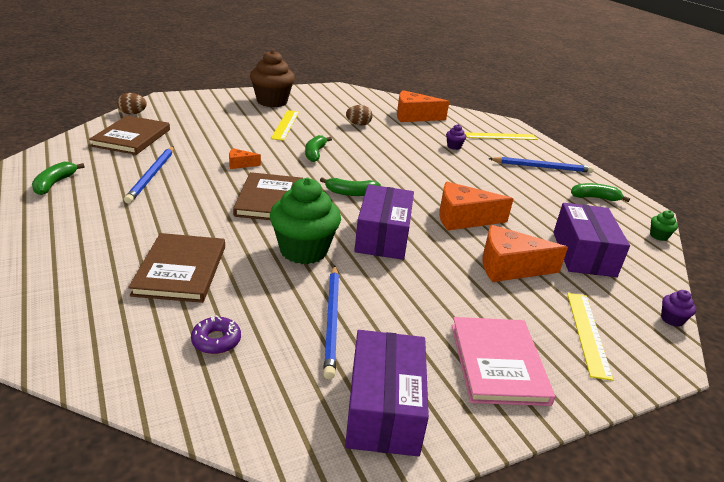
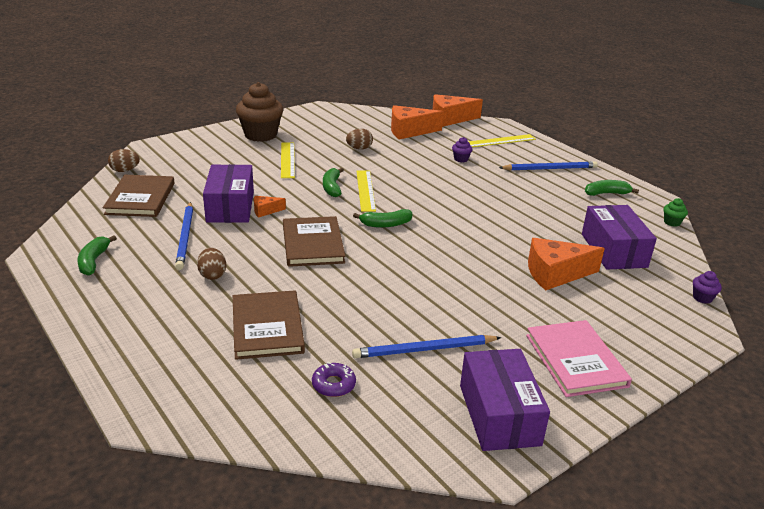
camera: 10 degrees left, 0 degrees up
(156, 213) = (212, 275): none -> brown egg
(303, 250) = (369, 289): green cupcake -> none
(332, 321) = (424, 349): blue pencil -> blue pencil turned 90 degrees clockwise
(382, 236) = (433, 263): purple box -> purple box (230, 207)
(463, 218) = (498, 233): orange cheese -> orange cheese (450, 119)
(588, 333) = (639, 322): yellow ruler -> yellow ruler (365, 190)

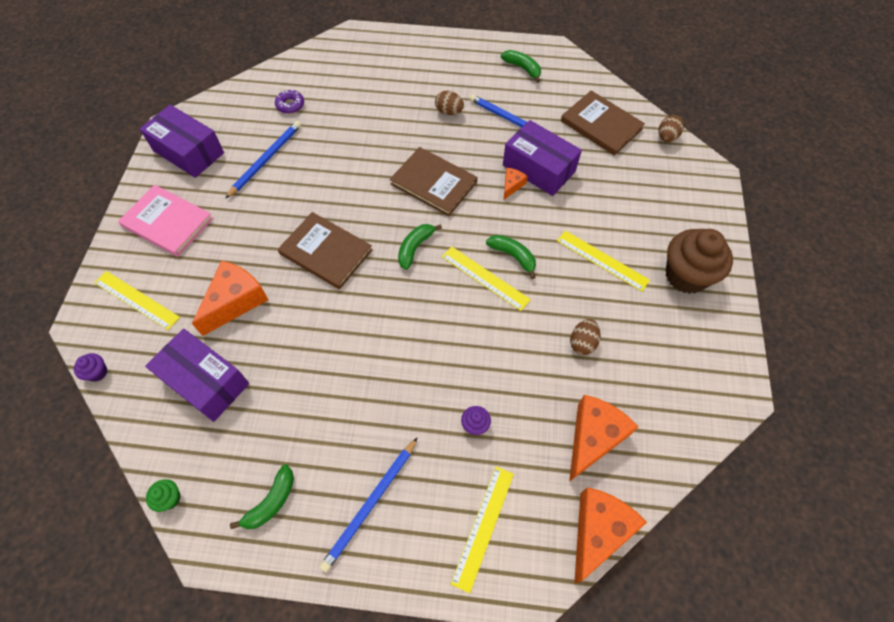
camera: 135 degrees right, 30 degrees up
(267, 327) = (367, 107): brown book -> brown book (326, 252)
(644, 321) = (136, 300): none -> yellow ruler

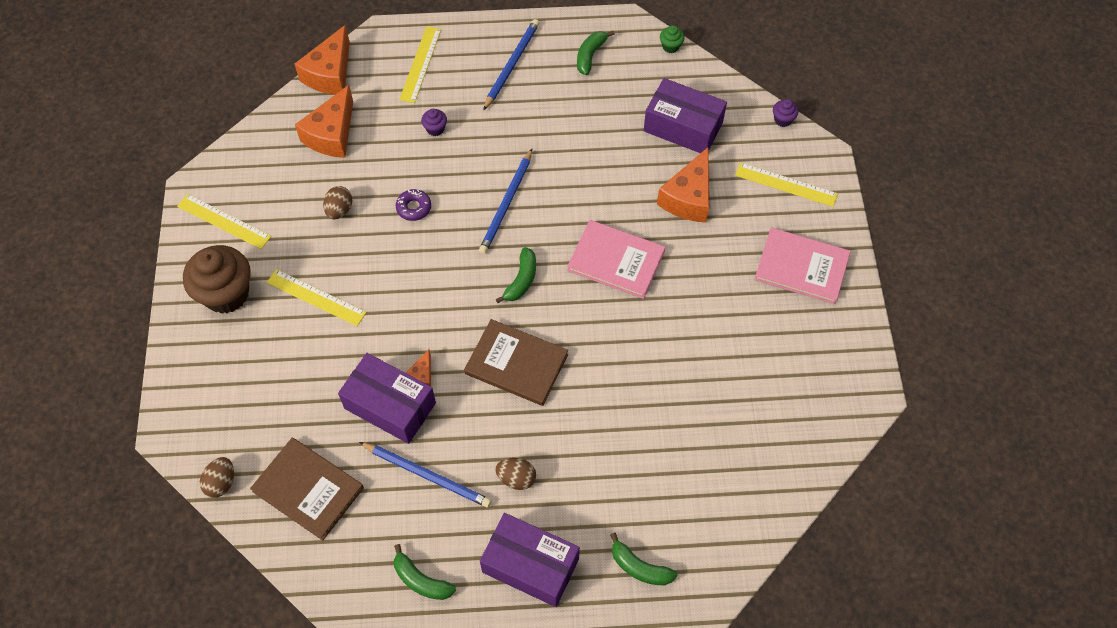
camera: 170 degrees right, 0 degrees up
(188, 152) = (828, 360): purple box -> purple box (530, 565)
(266, 159) = (728, 364): blue pencil -> blue pencil (506, 204)
(290, 105) = (733, 454): purple donut -> purple donut (414, 208)
(326, 252) = (616, 261): brown book -> pink book
(485, 278) = (441, 259): yellow ruler -> yellow ruler (224, 221)
(513, 256) = (413, 287): green banana -> green banana (639, 567)

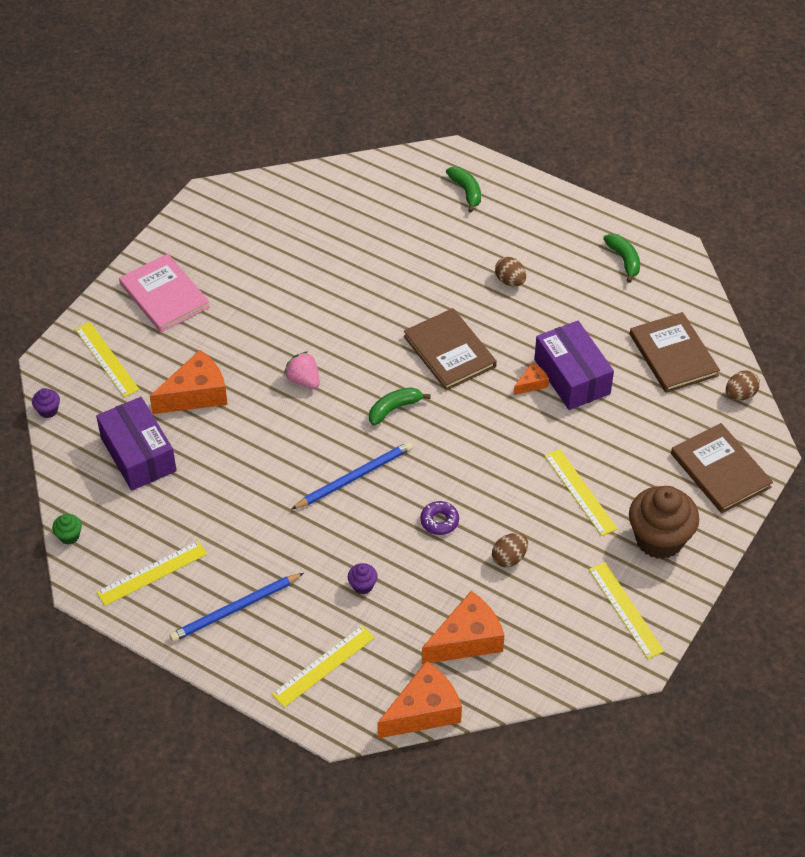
camera: 145 degrees left, 10 degrees down
(204, 389) = (720, 470): none -> brown book
(427, 475) = (575, 317): blue pencil -> none
(530, 565) = (540, 229): purple box -> none
(590, 55) = (152, 573): green banana -> yellow ruler
(616, 261) = (303, 380): pink book -> pink strawberry

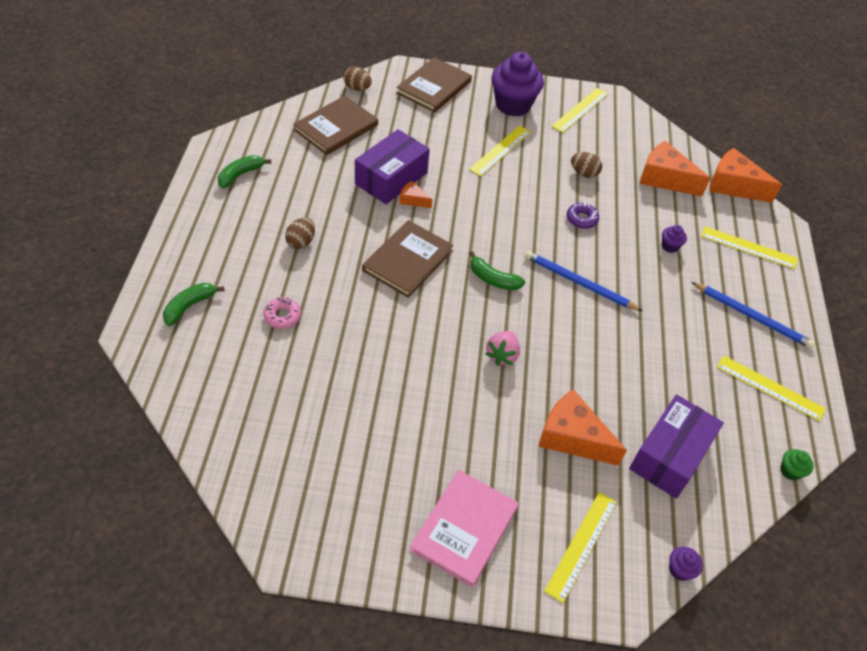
camera: 120 degrees left, 0 degrees up
(425, 246) = (282, 316): none -> pink donut
(659, 539) = (513, 105): brown cupcake -> purple cupcake

